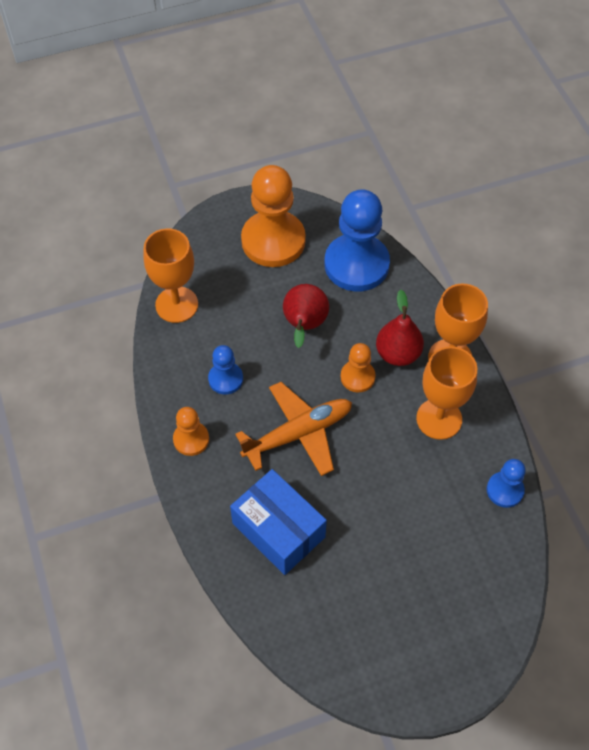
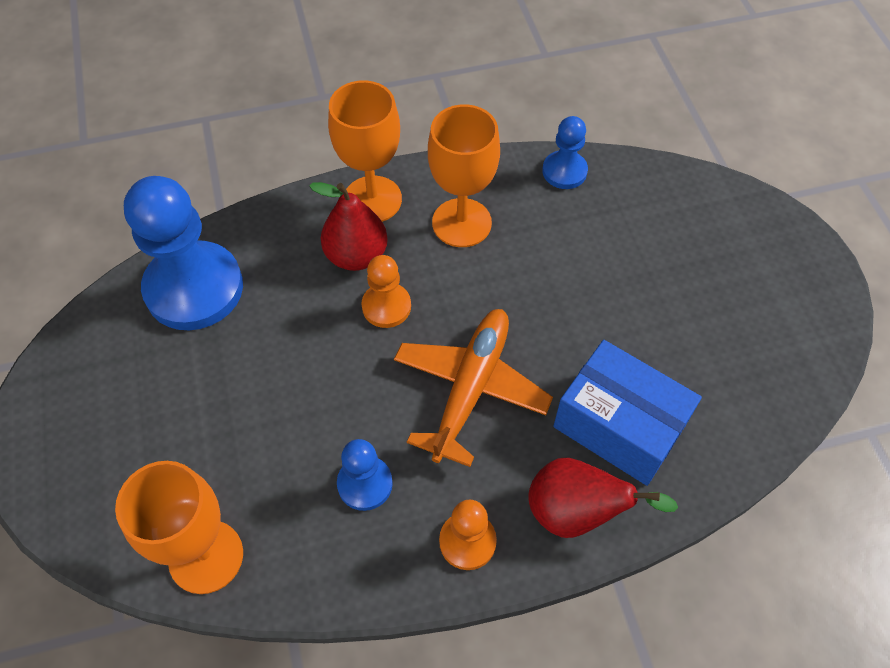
camera: 85 degrees left, 0 degrees up
(273, 241) = (116, 397): orange pawn -> none
(278, 530) = (619, 425): blue box -> blue box turned 75 degrees clockwise
(298, 434) = (470, 389): orange plane -> orange plane turned 45 degrees clockwise
(304, 325) = (287, 366): red pear -> red pear (576, 512)

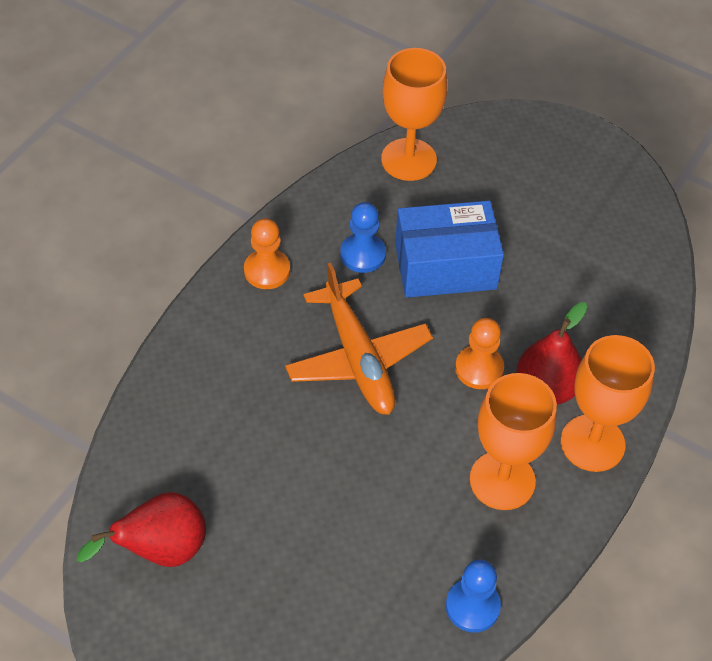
camera: 135 degrees right, 5 degrees down
(194, 288) = (620, 279): blue pawn -> none
(576, 512) = (213, 335): red pear -> red pear (161, 550)
(619, 425) = (230, 412): blue box -> blue box (445, 266)

